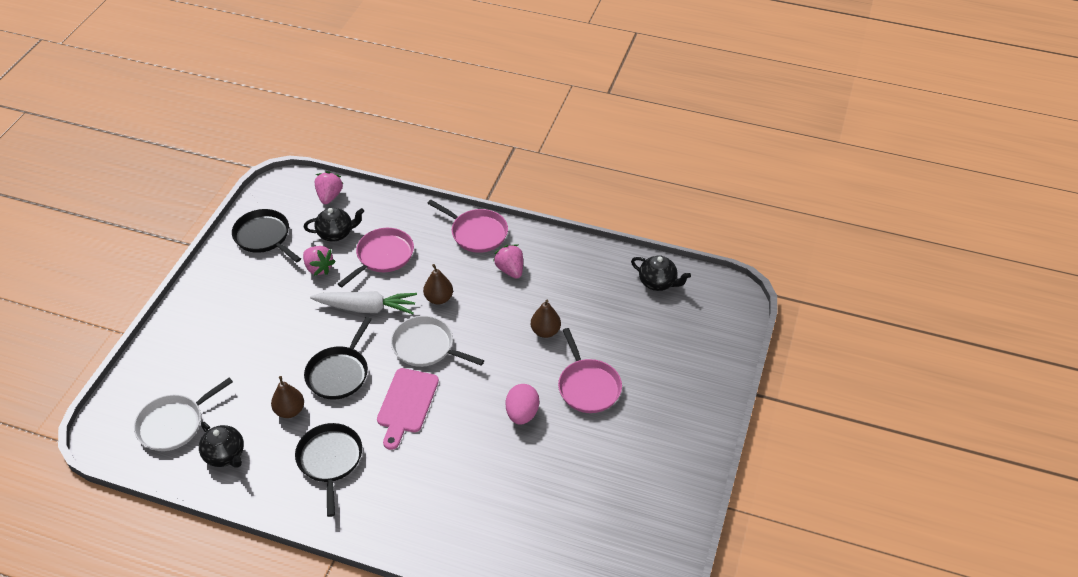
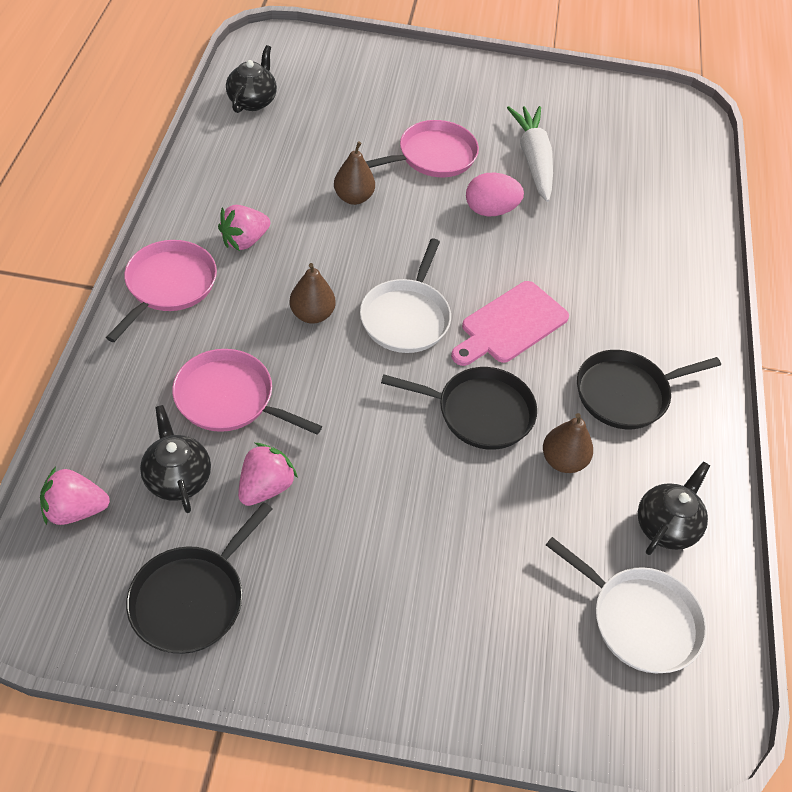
camera: 105 degrees left, 5 degrees up
(366, 308) = (345, 401): white carrot -> white carrot (533, 160)
(406, 404) = (510, 325): pink cutting board -> pink cutting board turned 135 degrees clockwise

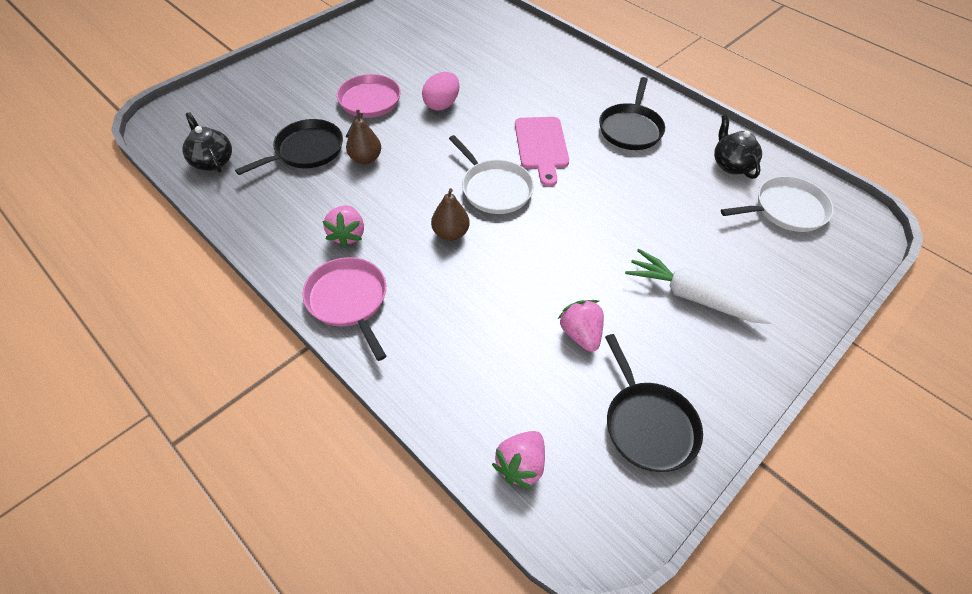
camera: 50 degrees left, 0 degrees up
(178, 478) = (537, 383): black teapot -> none
(229, 398) = (487, 317): pink pan -> none
(480, 412) = (598, 196): black pan -> black pan (306, 150)
(533, 160) = (419, 65): white carrot -> white carrot (691, 296)
(563, 460) = (659, 180): brown pear -> none

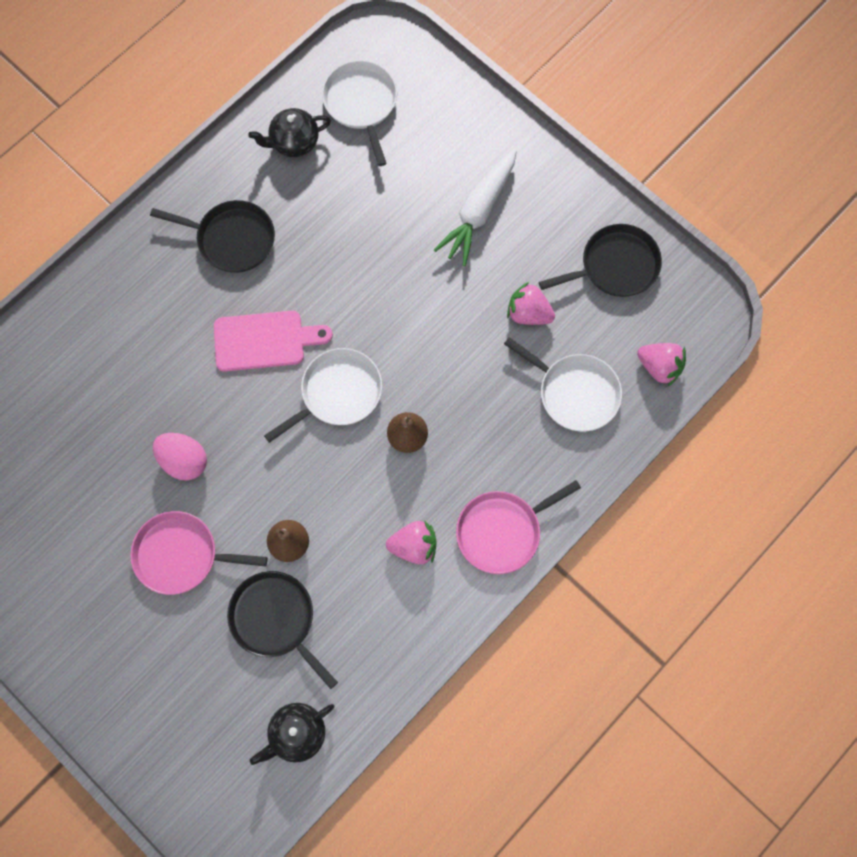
camera: 90 degrees left, 20 degrees up
(490, 372) = (575, 393): none -> white pan
(580, 334) = (528, 313): pink strawberry -> pink strawberry turned 45 degrees clockwise

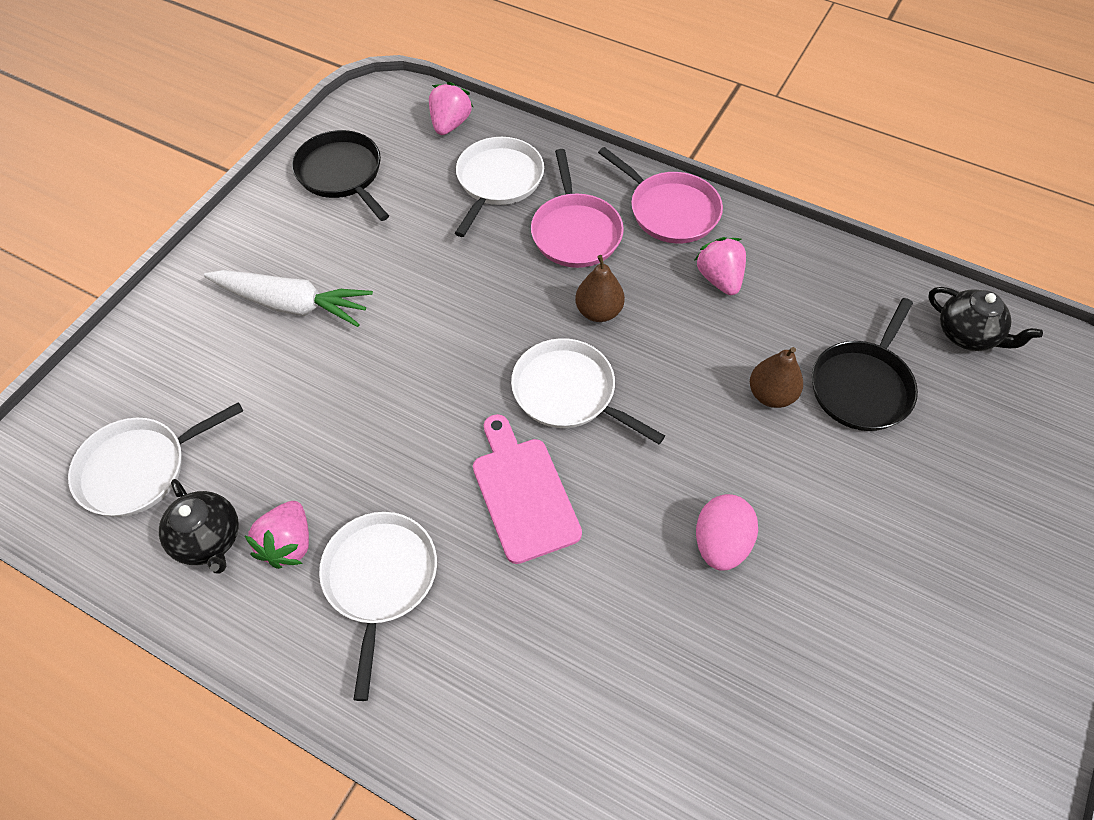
camera: 105 degrees left, 15 degrees down
(181, 555) = (840, 509): pink pan -> pink pan (575, 232)
(232, 239) = (380, 579): black pan -> white pan
(528, 313) = (416, 234): pink strawberry -> pink strawberry (288, 544)

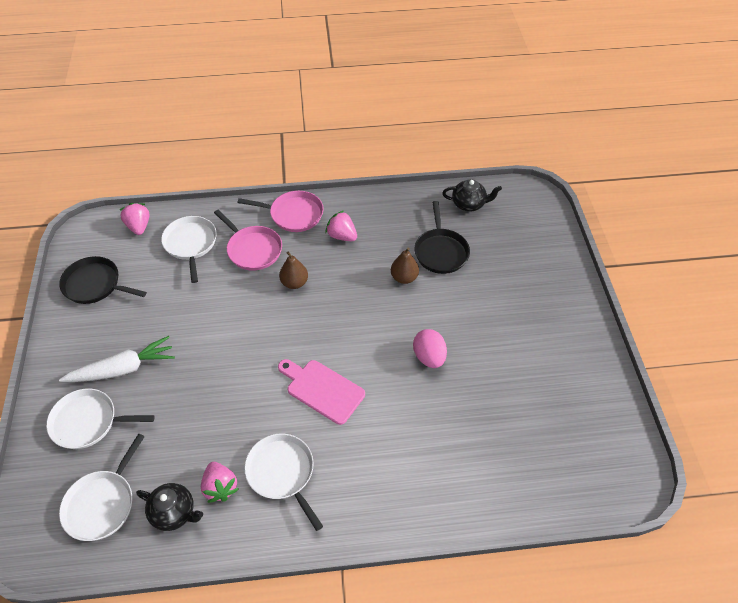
camera: 35 degrees left, 5 degrees down
(568, 392) = (309, 330): white pan -> white pan (88, 422)

